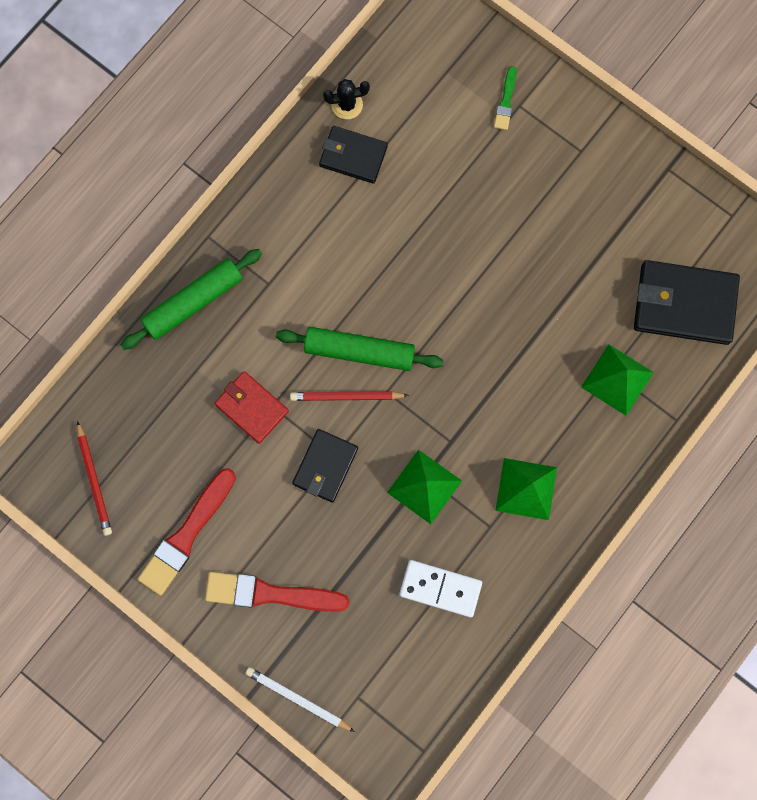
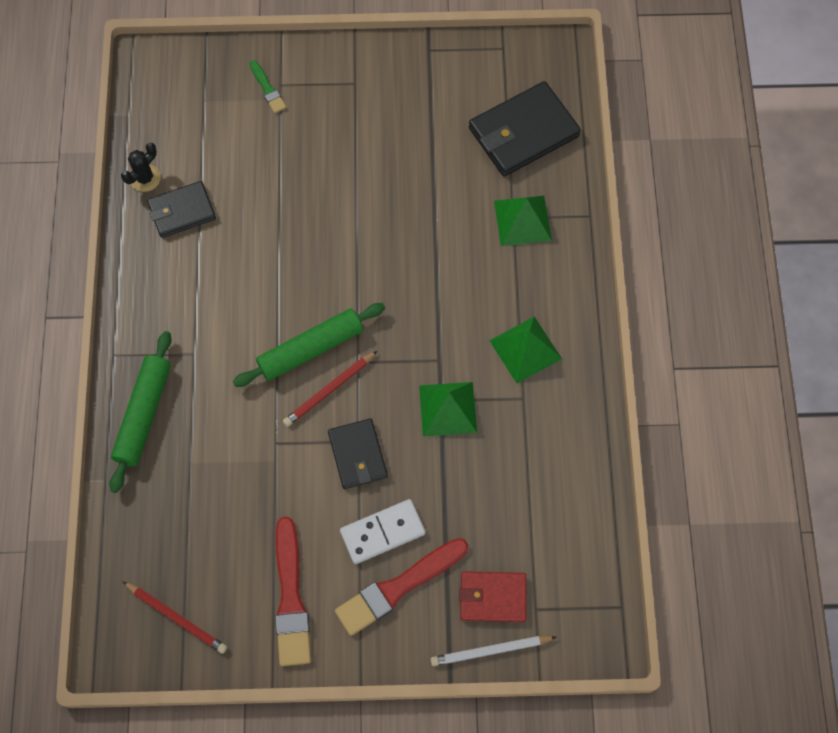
camera: 40 degrees left, 10 degrees down
(251, 408) = (260, 457): red wallet -> red wallet (492, 597)
(440, 588) = (526, 474): white domino -> white domino (382, 532)

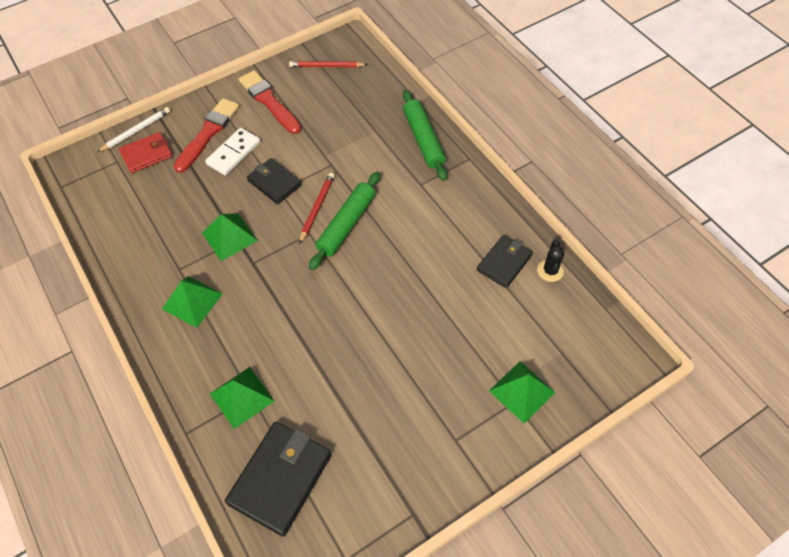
camera: 150 degrees right, 10 degrees down
(267, 89) = (521, 391): green brush -> green pyramid

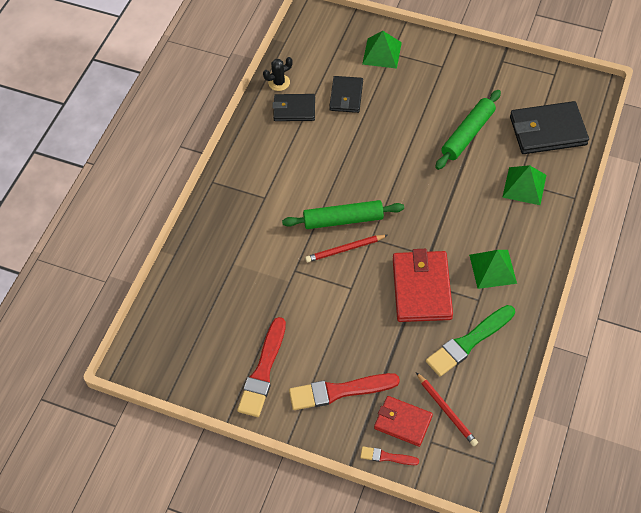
camera: 125 degrees left, 0 degrees up
(136, 131) = (387, 457): white pencil -> red brush
(154, 236) = (469, 342): none -> green brush
(229, 236) = (421, 288): green pyramid -> red wallet
(233, 153) = (343, 352): white domino -> none
(274, 183) = (347, 297): black wallet -> black wallet (346, 96)
(327, 66) = (182, 356): red pencil -> red pencil (446, 410)
(423, 140) = (216, 223): green rolling pin -> green rolling pin (468, 134)

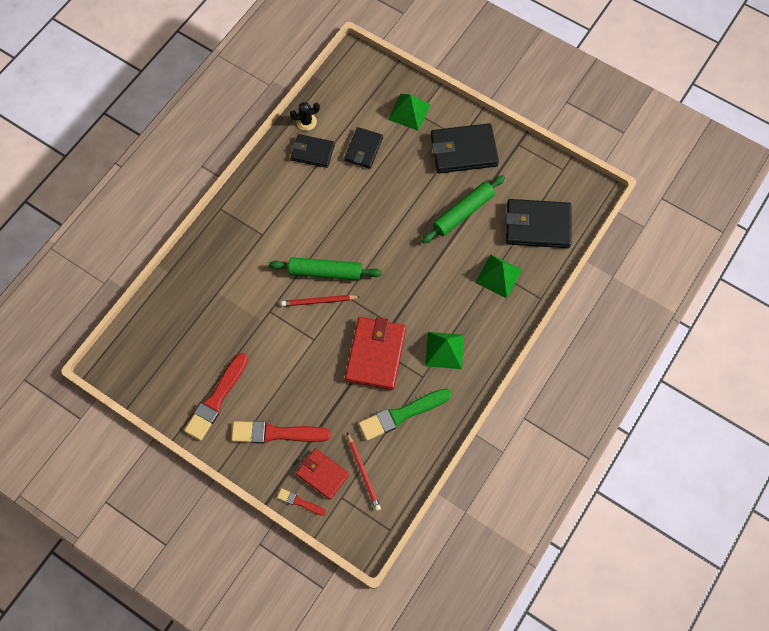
camera: 10 degrees right, 10 degrees up
(448, 77) = (463, 150): none -> black wallet

